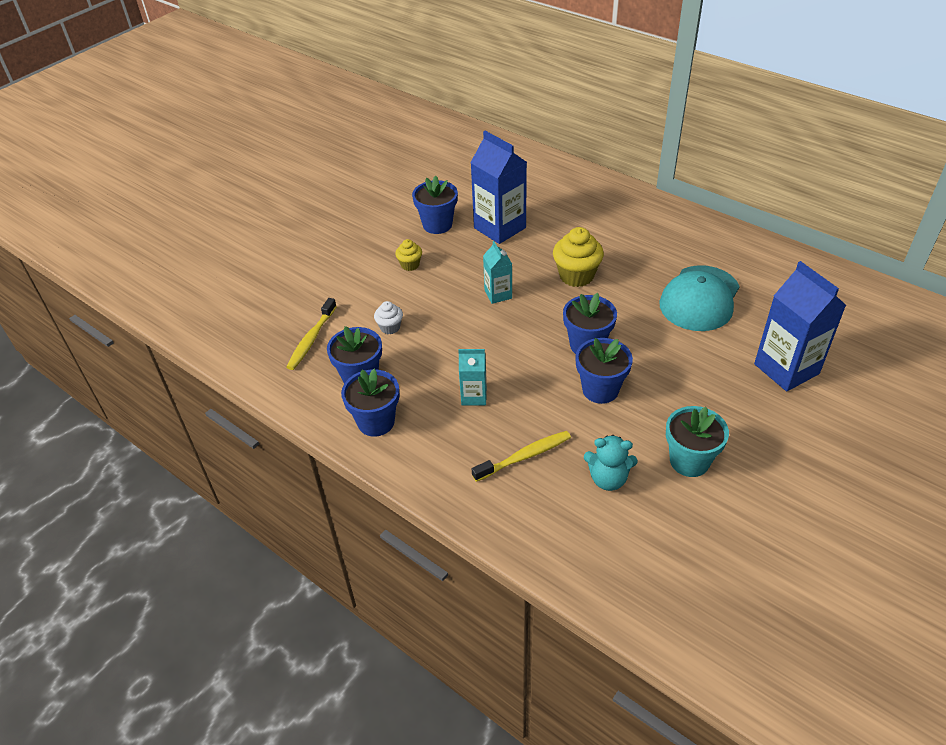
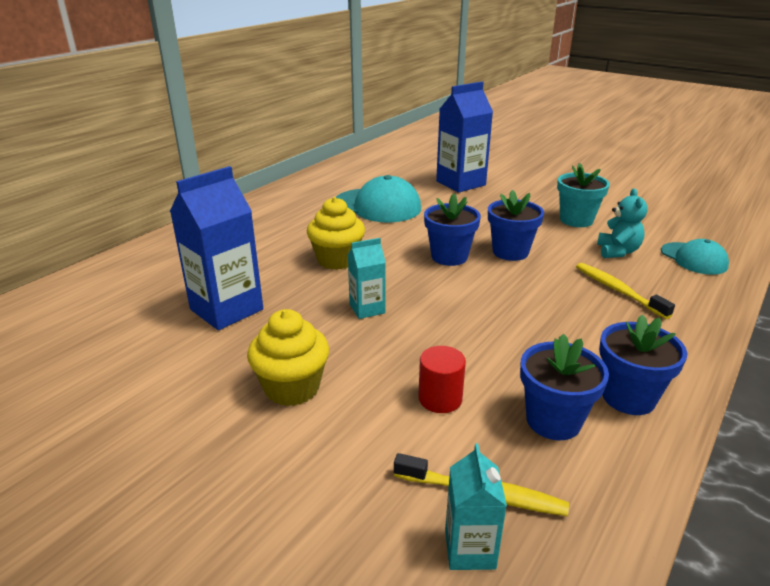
camera: 95 degrees left, 15 degrees down
(390, 327) = (440, 398): white cupcake -> red cylinder
(410, 265) = (292, 388): yellow cupcake -> yellow cupcake, size x1.82
(437, 225) = (195, 365): blue flower pot -> none
(474, 396) = (548, 322): turquoise carton -> turquoise carton (470, 549)
(595, 546) = (693, 258): none -> turquoise cap

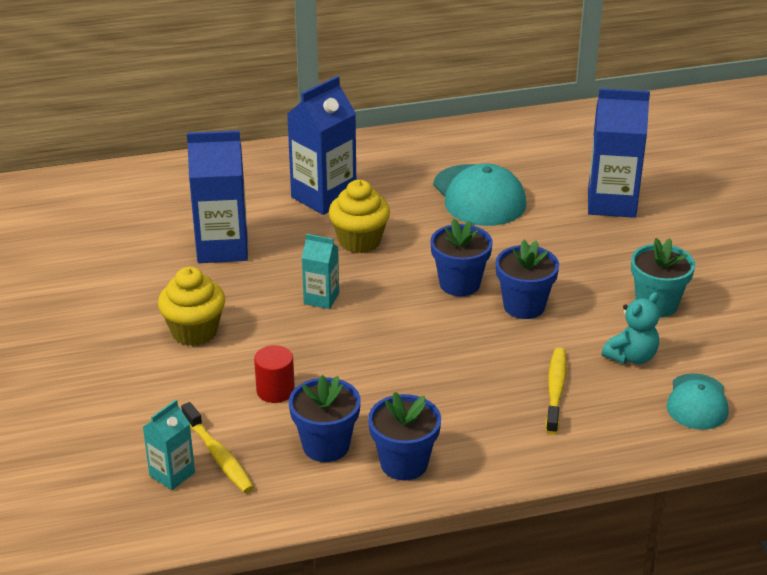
camera: 40 degrees right, 5 degrees up
(266, 244) = (323, 197): none -> blue carton

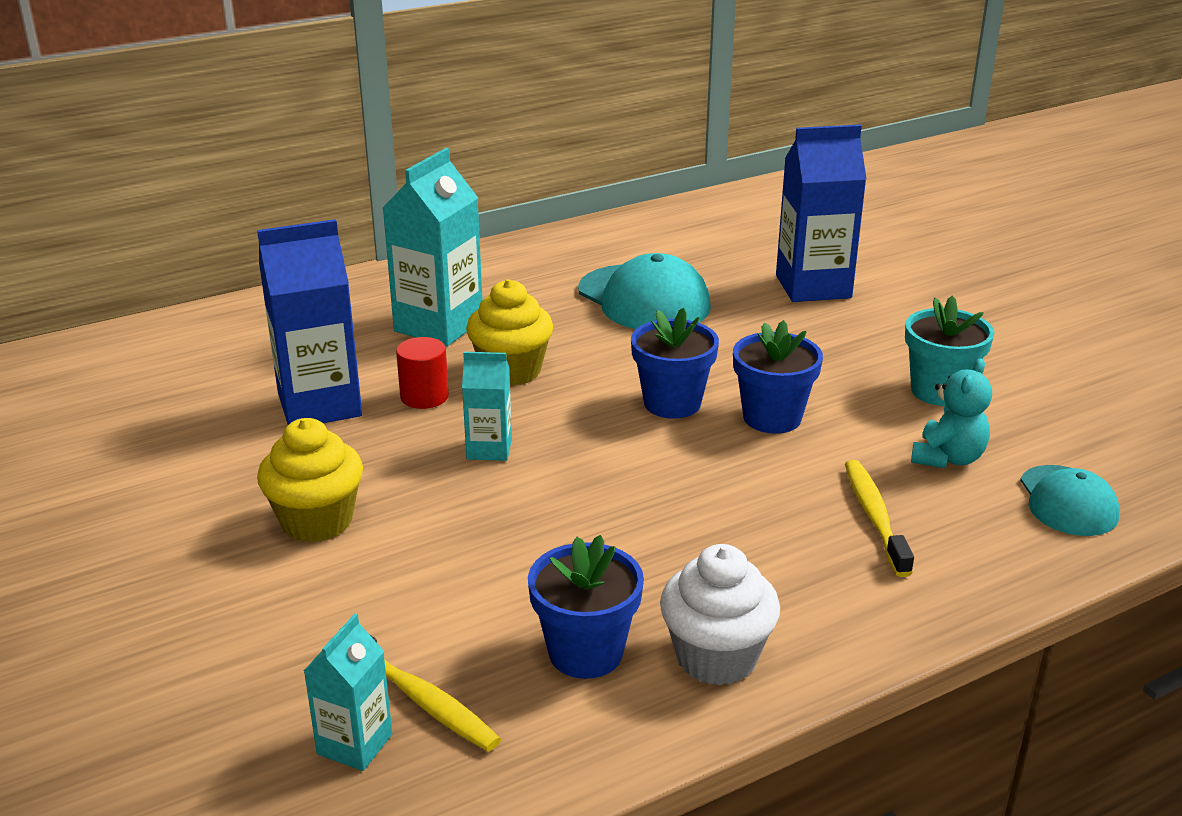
camera: 15 degrees left, 5 degrees down
(275, 391) = (473, 585): red cylinder -> red cylinder (424, 396)
(323, 197) = (439, 325): blue carton -> turquoise carton
(404, 463) = (716, 657): blue flower pot -> white cupcake

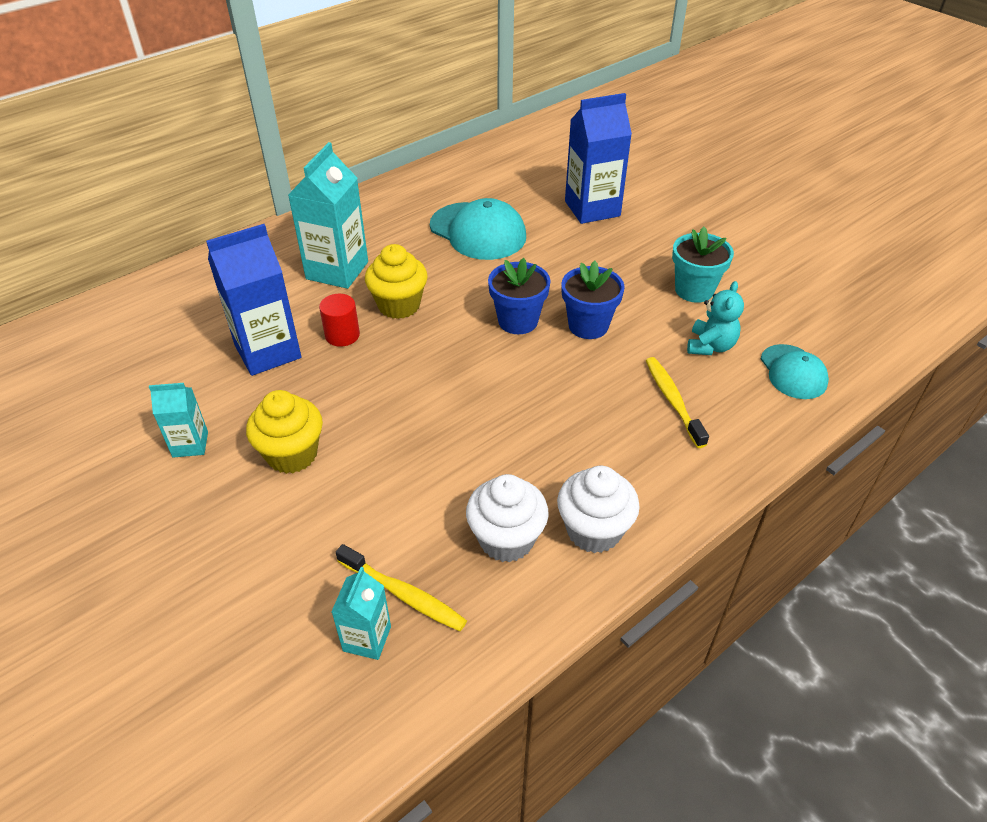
camera: 10 degrees left, 15 degrees up
(489, 449) = (399, 376): turquoise carton -> turquoise carton (190, 444)
(585, 652) = (506, 539): blue flower pot -> white cupcake

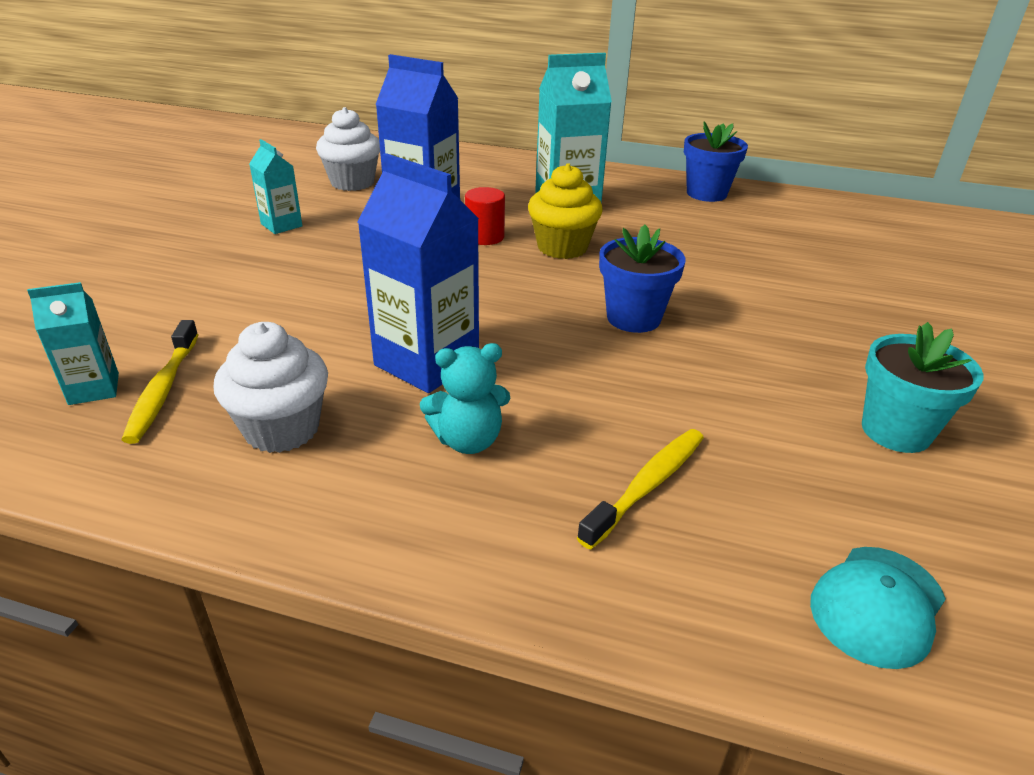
camera: 55 degrees right, 10 degrees down
(292, 454) = (307, 269): yellow cupcake -> none
(478, 231) = (737, 247): turquoise cap -> none
(588, 326) = (694, 367): blue flower pot -> blue flower pot (706, 193)
(592, 208) = (905, 299): blue carton -> blue carton (426, 362)
(594, 530) = (342, 494): white cupcake -> white cupcake (352, 182)
(710, 346) = (804, 486): turquoise teddy bear -> turquoise teddy bear (468, 440)

